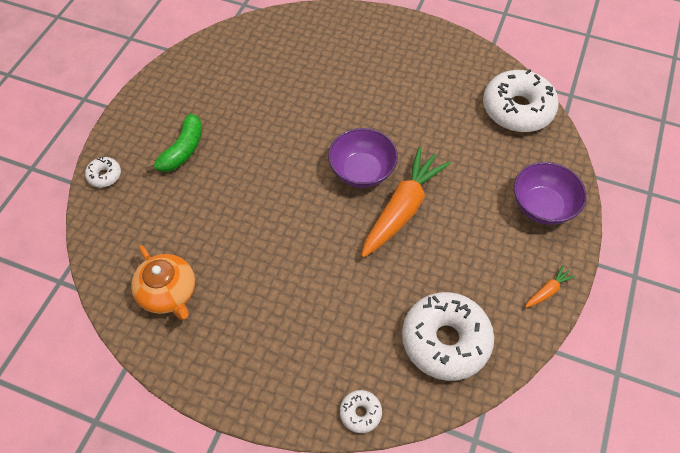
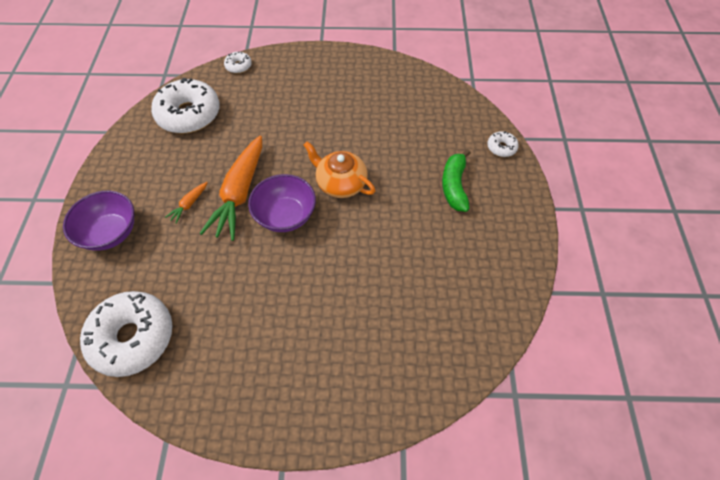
camera: 160 degrees right, 0 degrees up
(168, 293) = (394, 90): orange teapot -> orange teapot (340, 183)
(547, 291) = (110, 165): orange carrot -> orange carrot (189, 204)

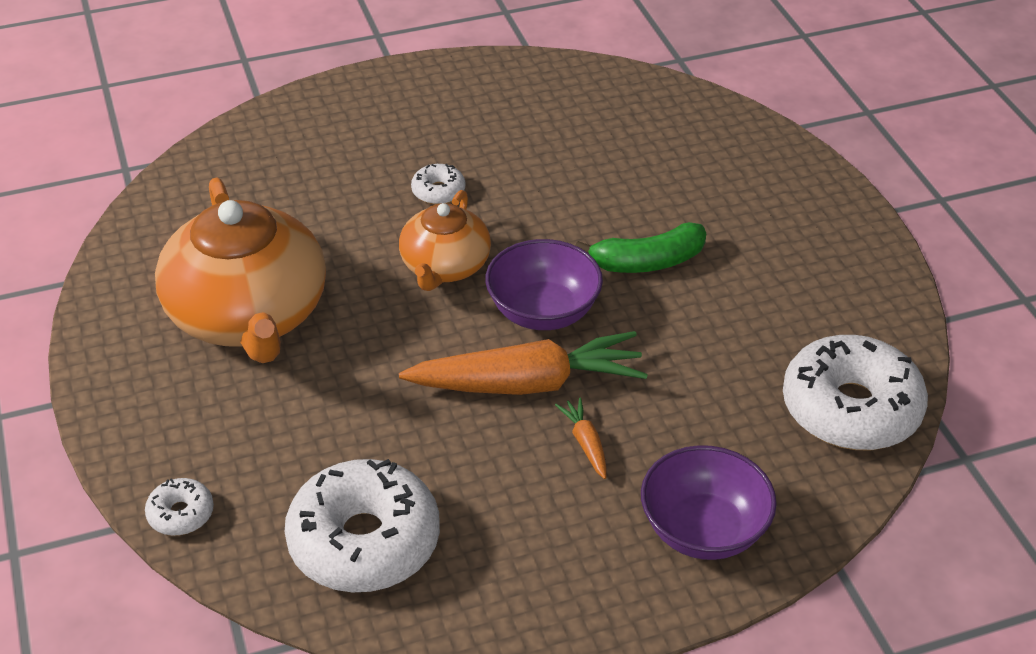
camera: 110 degrees left, 15 degrees down
(189, 204) = (586, 443): orange carrot -> orange carrot turned 120 degrees counterclockwise
(341, 103) = (248, 315): none -> orange teapot
(454, 186) = (392, 146): green banana -> green banana (647, 261)
(501, 147) = (291, 112): white donut -> white donut (438, 191)

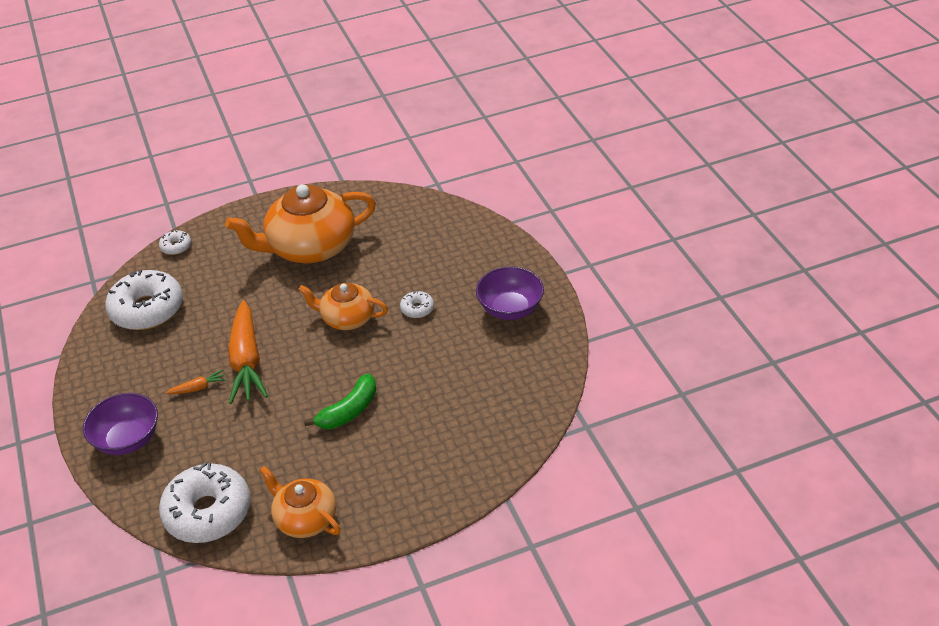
camera: 90 degrees right, 0 degrees up
(543, 312) = (305, 364): purple bowl -> purple bowl (510, 309)
(647, 261) = (349, 411): green banana -> green banana turned 120 degrees counterclockwise
(851, 302) = (305, 518): none -> orange teapot

